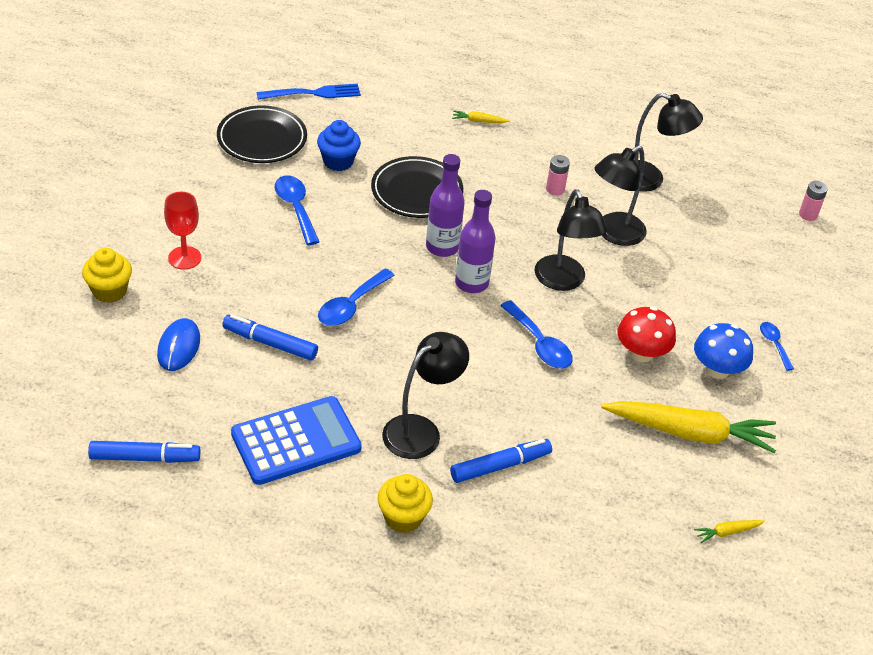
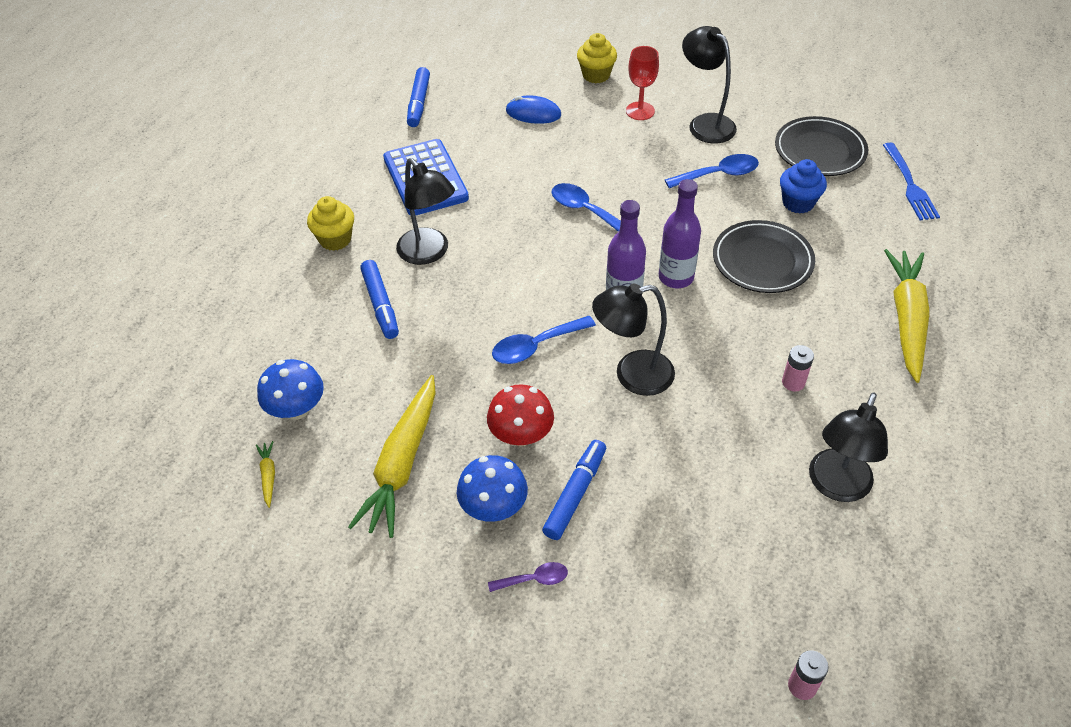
camera: 100 degrees right, 5 degrees up
(270, 343) = (537, 162): blue marker -> blue marker (575, 494)
(478, 121) = (906, 319): yellow carrot -> yellow carrot, size x2.48
(613, 234) = (720, 432): black lamp -> black lamp (705, 123)
(646, 521) = (296, 409): none -> blue mushroom
(774, 344) = (534, 579): blue spoon -> purple spoon

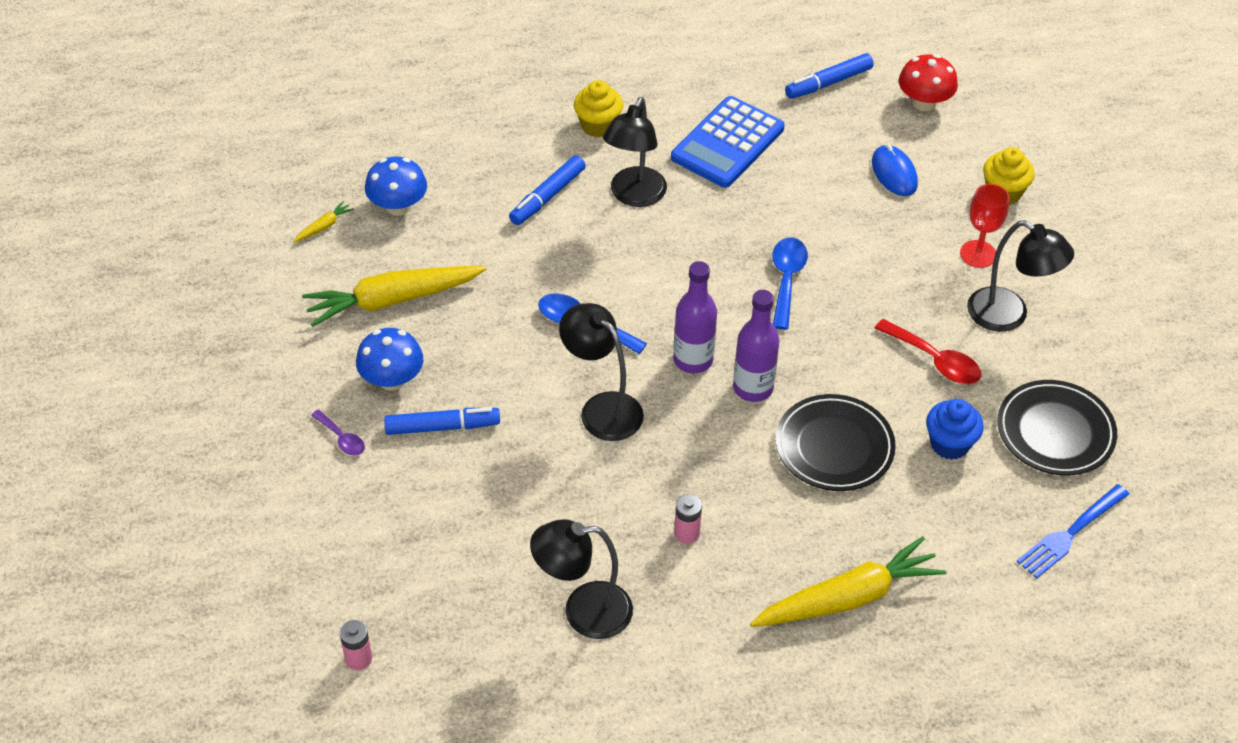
camera: 55 degrees right, 0 degrees up
(521, 435) = (477, 362): red mushroom -> red mushroom (924, 102)
(705, 123) = (1008, 316): black lamp -> black lamp turned 105 degrees clockwise
(718, 175) = (934, 360): blue spoon -> red spoon

